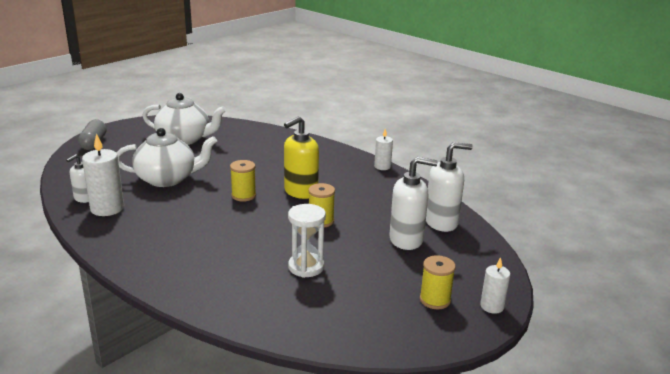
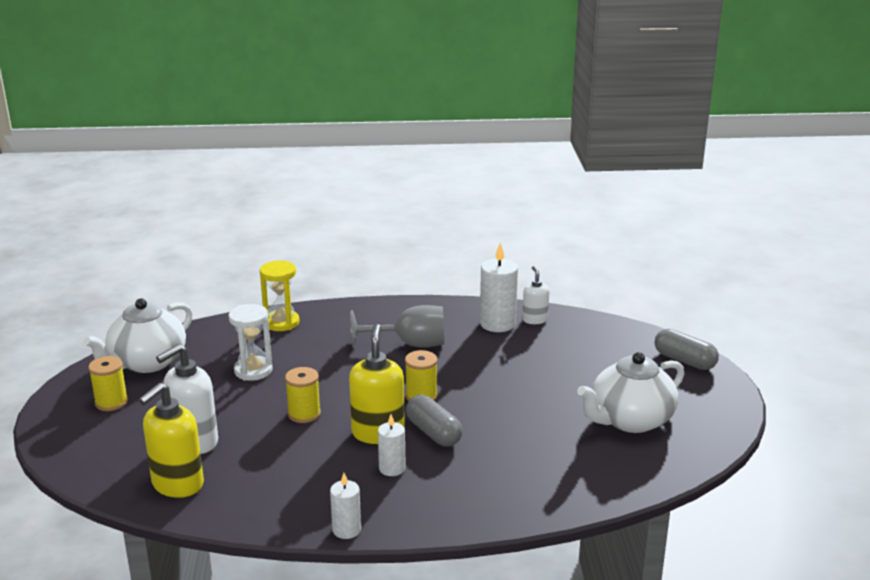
camera: 135 degrees right, 0 degrees up
(167, 179) = (522, 370): white teapot -> white teapot (147, 362)
(181, 226) = (410, 344): none -> grey goblet
(221, 298) = (281, 323): none -> yellow hourglass
(274, 178) = (433, 432): none -> grey capsule
(441, 222) = (177, 484): white soap dispenser -> yellow soap dispenser
(492, 306) = (54, 422): white candle -> white candle (392, 468)

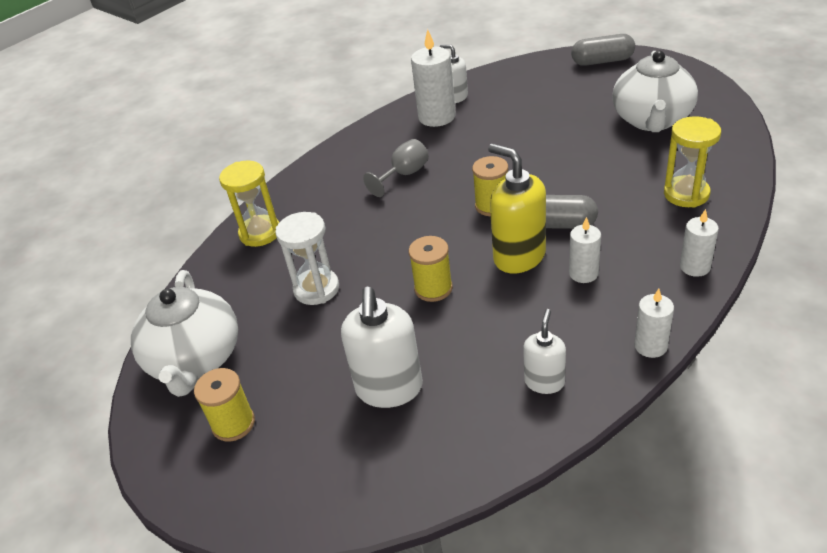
camera: 40 degrees left, 15 degrees up
(177, 484) = (451, 436): yellow soap dispenser -> none
(262, 499) = (544, 382): none -> white soap dispenser
(410, 344) = (404, 175): grey goblet -> grey goblet, size x0.66
(459, 516) = (695, 267): none -> white candle
(548, 477) = (686, 194): none -> yellow hourglass

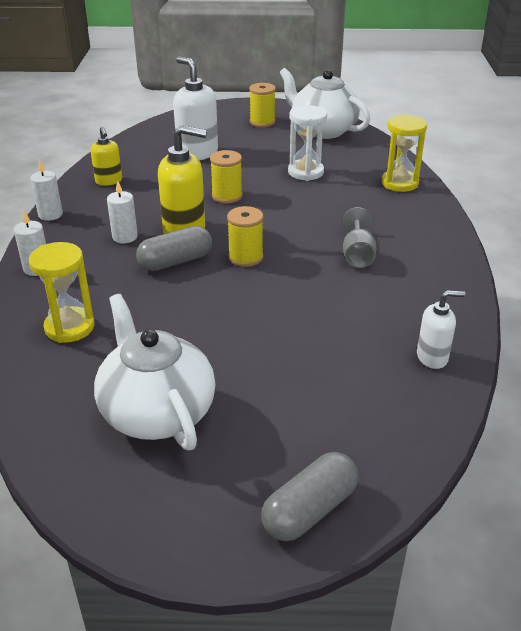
camera: 135 degrees right, 5 degrees down
(437, 117) = (415, 322): white candle -> none
(544, 382) = (109, 181): white soap dispenser -> yellow soap dispenser

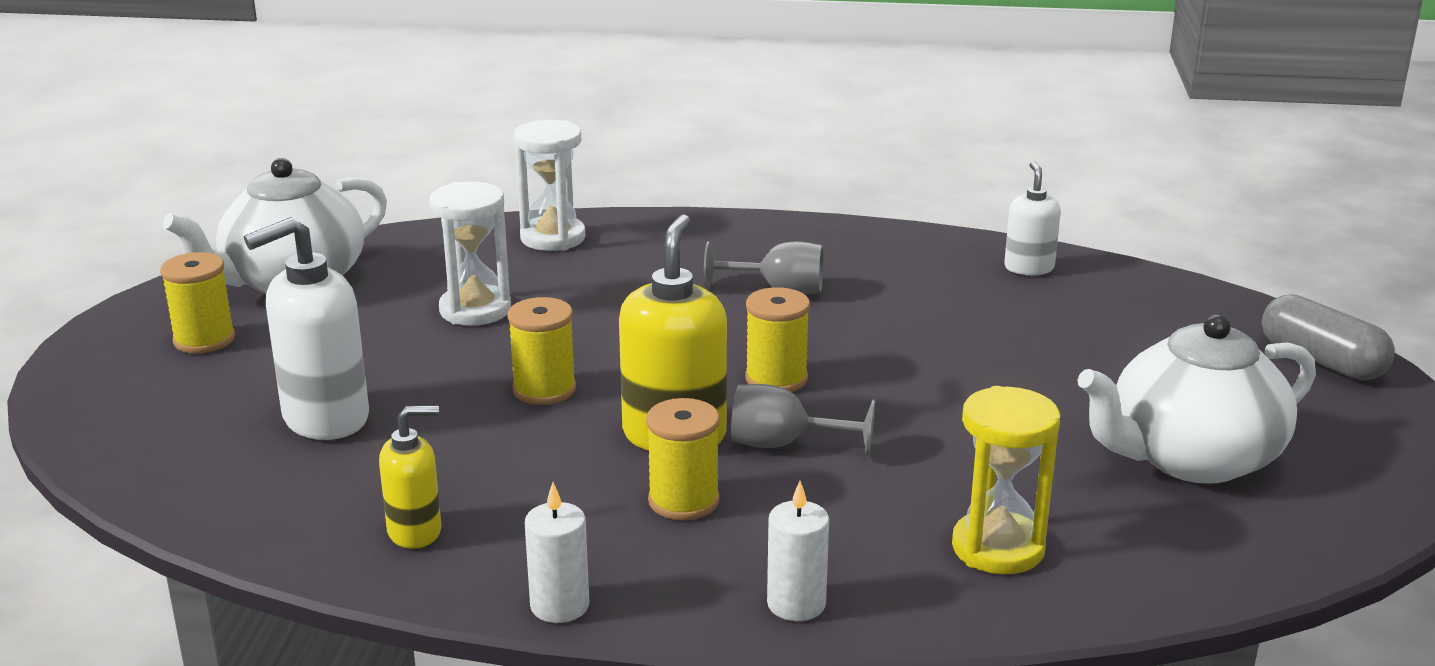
camera: 85 degrees left, 10 degrees down
(125, 237) = (683, 501): white candle -> yellow spool
(176, 261) = (784, 444): grey capsule -> grey goblet
(399, 183) = (553, 238): yellow hourglass -> white hourglass

